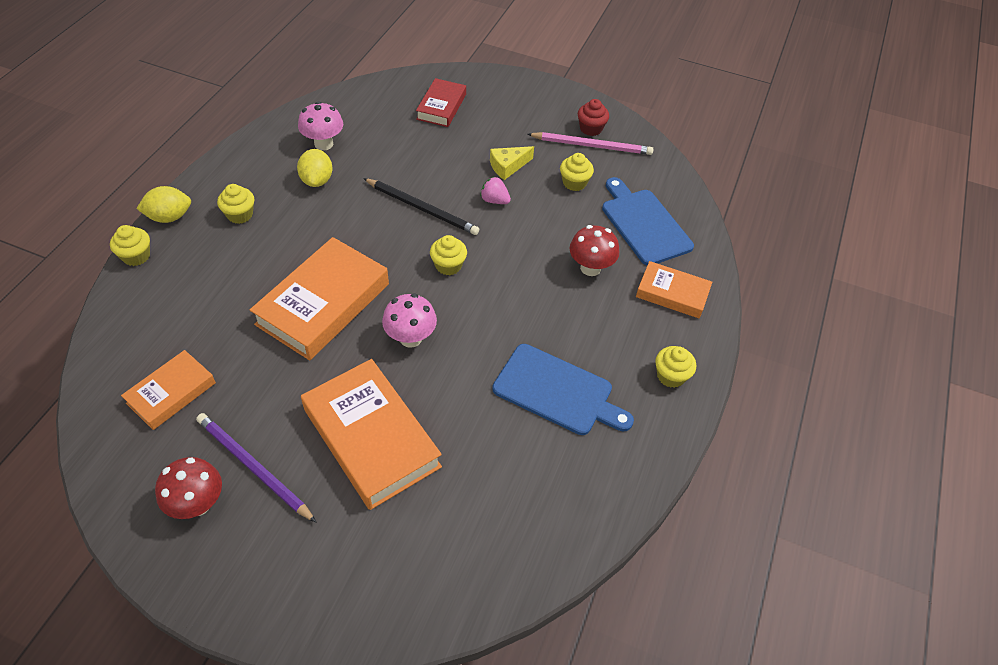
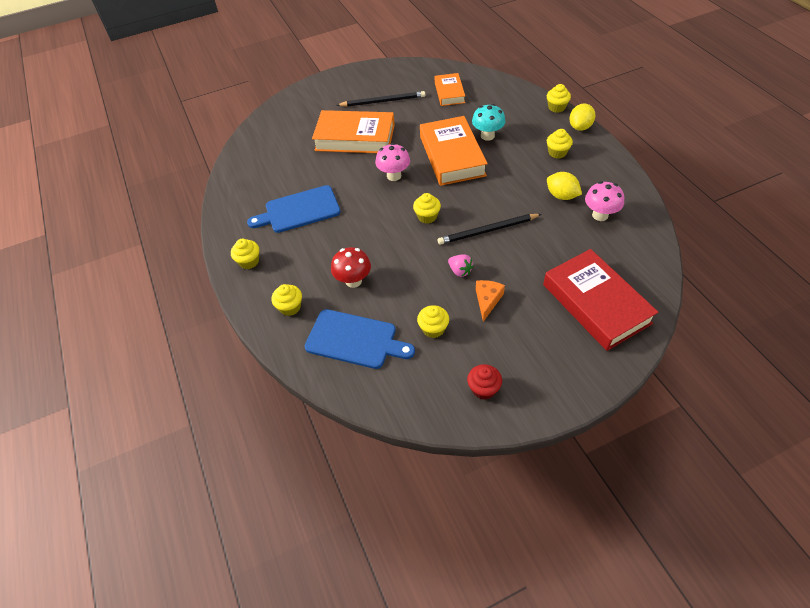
camera: 140 degrees right, 0 degrees up
(198, 504) = (384, 83): red mushroom -> none
(253, 292) = (487, 136): none -> turquoise mushroom
(253, 467) = (383, 101): purple pencil -> black pencil
(441, 107) = (596, 304): red book -> red book, size x1.75
(494, 200) = (460, 271): pink strawberry -> pink strawberry turned 60 degrees clockwise
(508, 166) = (487, 300): yellow cheese -> orange cheese
(592, 146) = (462, 373): pink pencil -> none
(672, 293) = (290, 307): orange book -> yellow cupcake

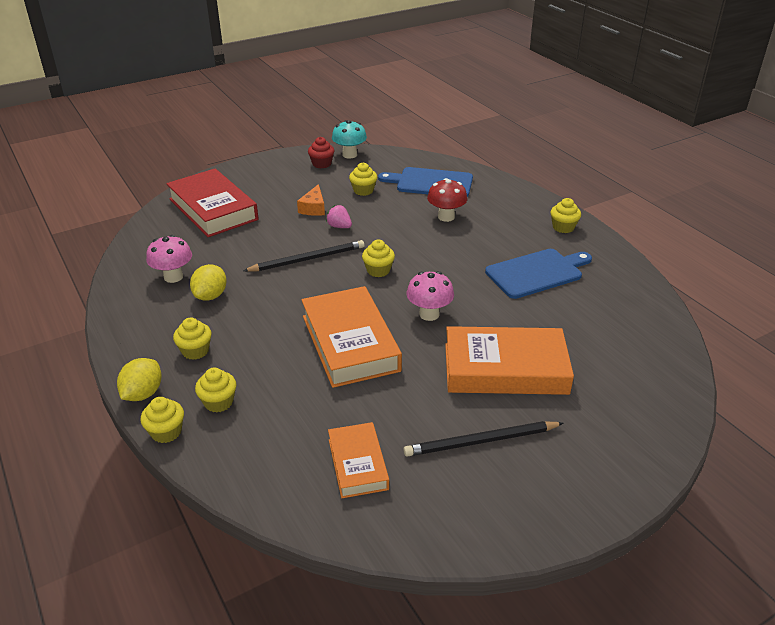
camera: 170 degrees right, 15 degrees down
(290, 307) = (499, 199): yellow cupcake -> yellow cupcake (218, 402)
(487, 136) = (295, 375): turquoise mushroom -> turquoise mushroom (349, 155)
(561, 196) = (210, 296): yellow lemon -> yellow lemon turned 75 degrees clockwise

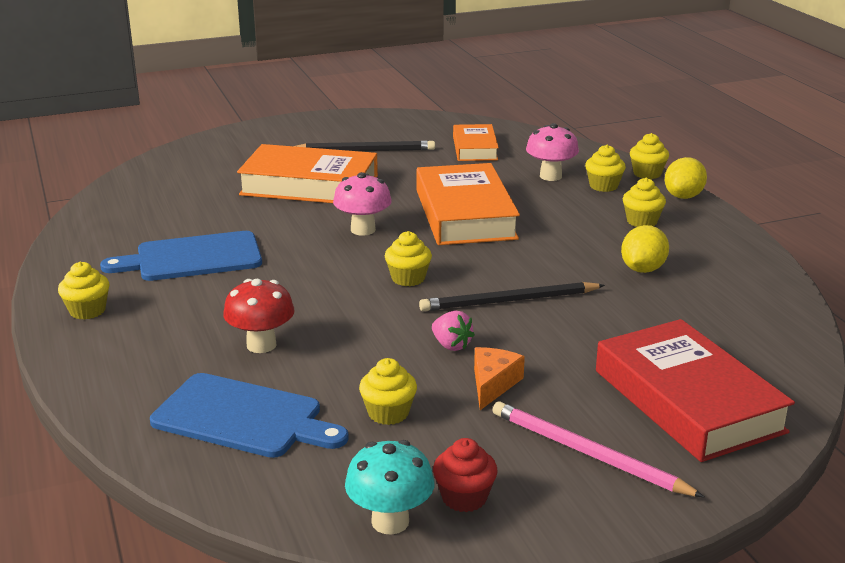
camera: 170 degrees left, 10 degrees down
(173, 277) = (706, 295): pink mushroom -> pink mushroom (550, 176)
(268, 183) = (587, 453): none -> pink pencil

